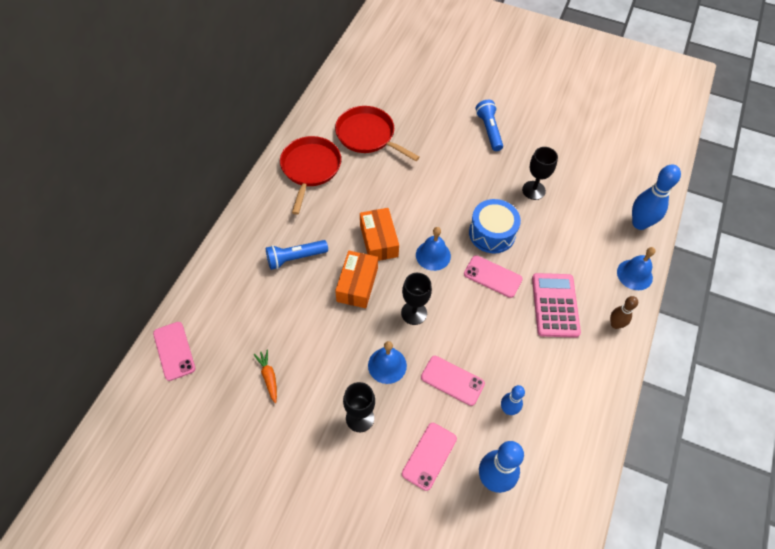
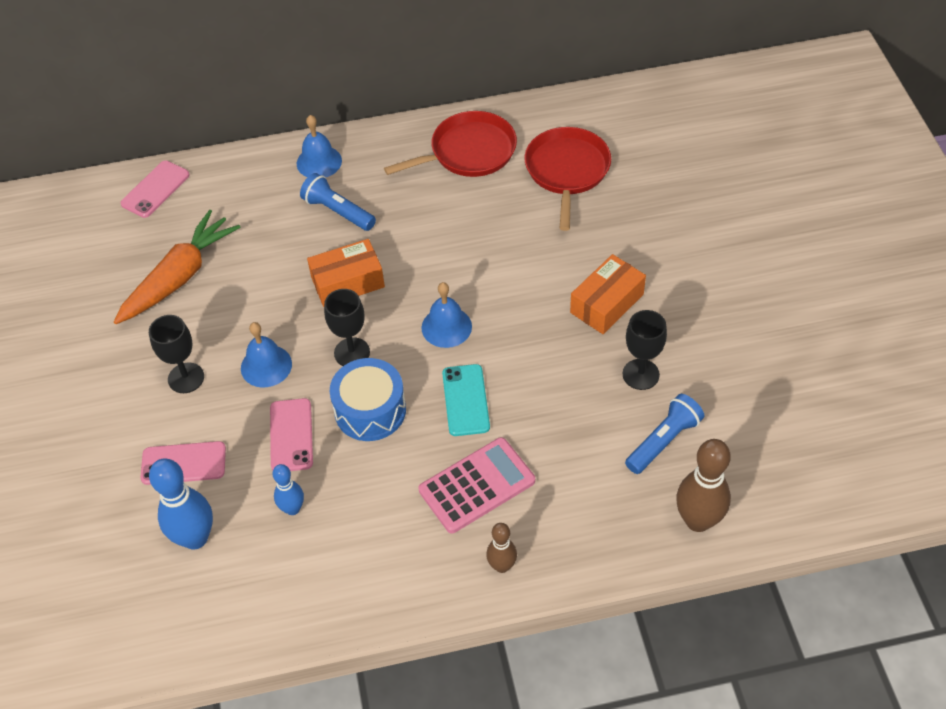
camera: 60 degrees right, 5 degrees down
(269, 377) = (179, 277): orange carrot -> orange carrot, size x2.25
(378, 241) = (423, 267): orange box -> orange box (606, 303)
(489, 130) = (696, 278): blue flashlight -> blue flashlight (663, 441)
(492, 233) = (530, 366): blue drum -> blue drum (370, 410)
(492, 276) = (466, 400): pink phone -> turquoise phone
(634, 274) = (602, 553): blue bell -> blue bell (319, 162)
(639, 223) = (698, 520): blue bowling pin -> brown bowling pin

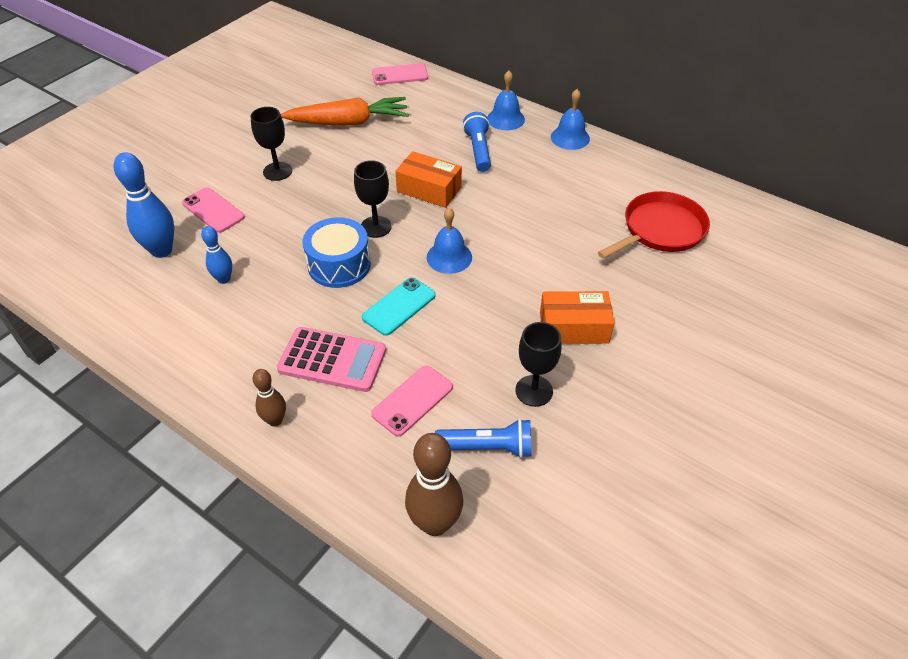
camera: 45 degrees right, 5 degrees down
(266, 366) = (323, 197): blue bell -> blue bell (570, 137)
(291, 435) = (281, 242): pink phone -> pink phone (412, 400)
(469, 152) = (607, 174): red pan -> none

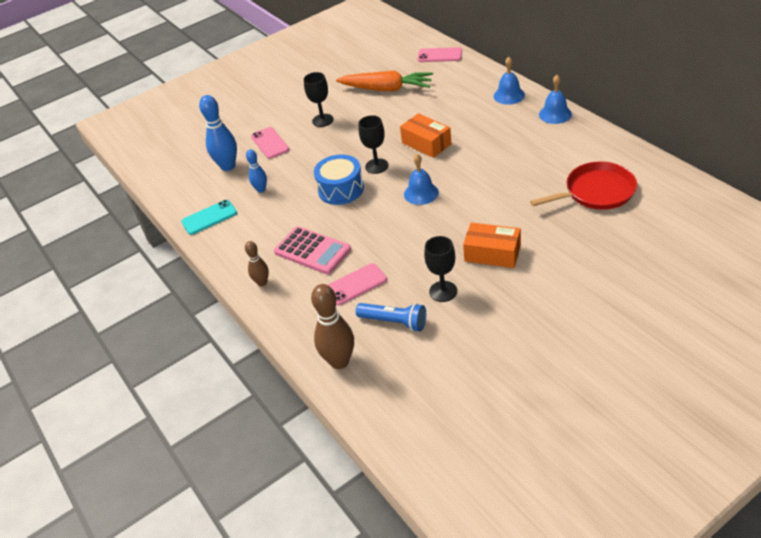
camera: 25 degrees right, 5 degrees down
(399, 306) = (371, 222): turquoise phone -> turquoise phone (209, 217)
(478, 150) = (476, 118): blue flashlight -> none

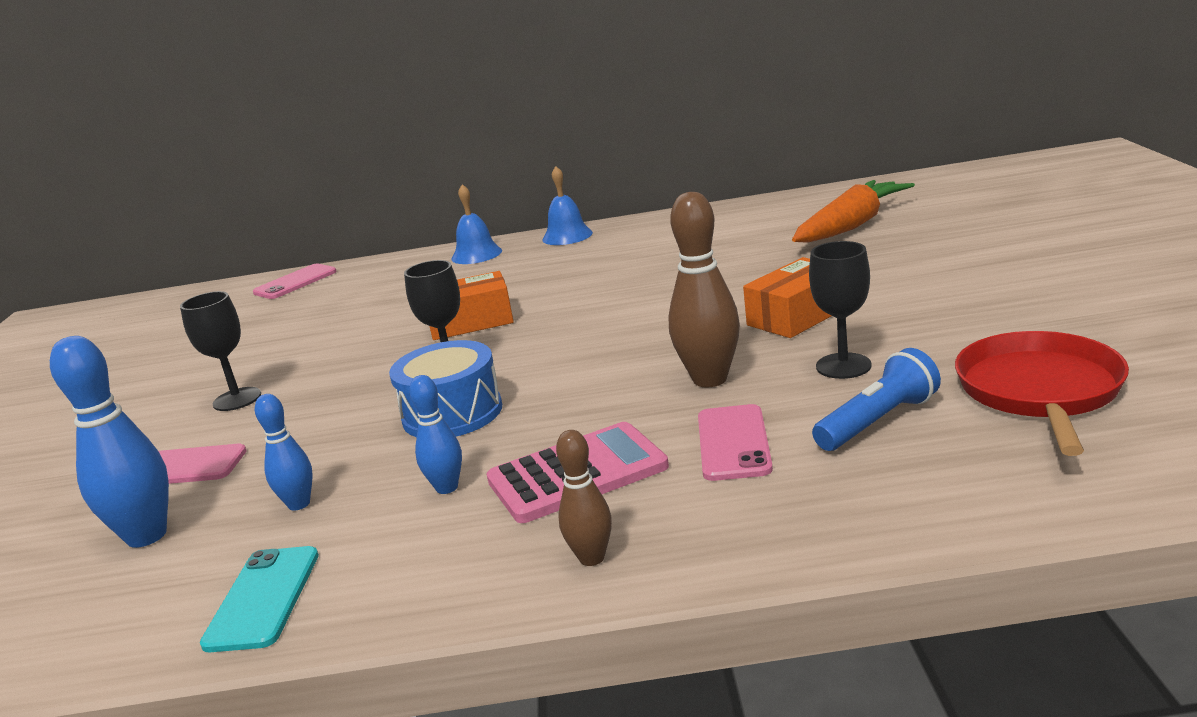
camera: 60 degrees left, 20 degrees down
(287, 221) = (447, 488): none -> blue bowling pin
(339, 361) = (940, 500): brown bowling pin -> brown bowling pin (710, 379)
(386, 89) = (281, 331): orange carrot -> orange carrot (851, 226)
(421, 193) = (580, 345): blue bell -> none
(596, 192) = (757, 237): red pan -> red pan (1039, 391)

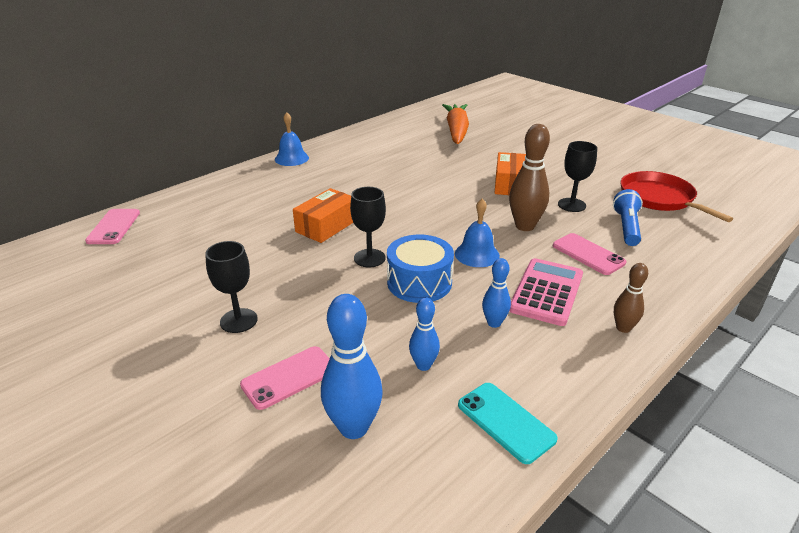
camera: 45 degrees left, 10 degrees up
(476, 254) = (244, 180): blue bell -> blue bell (477, 254)

